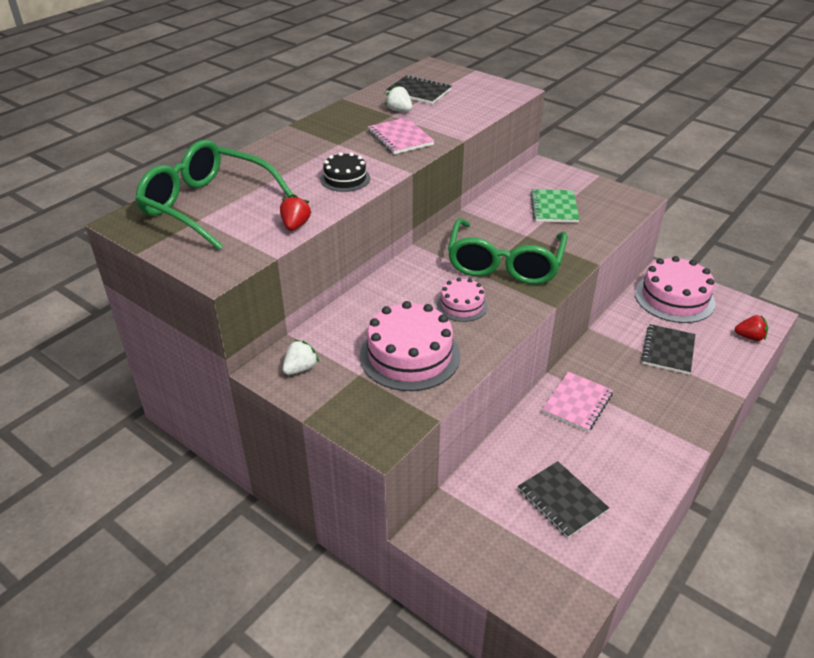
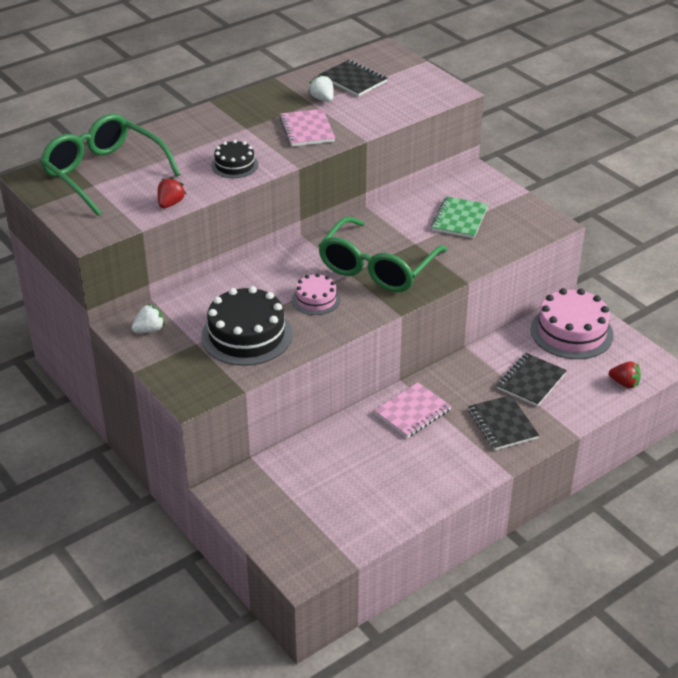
camera: 15 degrees right, 0 degrees up
(409, 355) = (246, 335): pink cake -> black cake
(561, 500) = (351, 488): black notebook -> black notebook (502, 424)

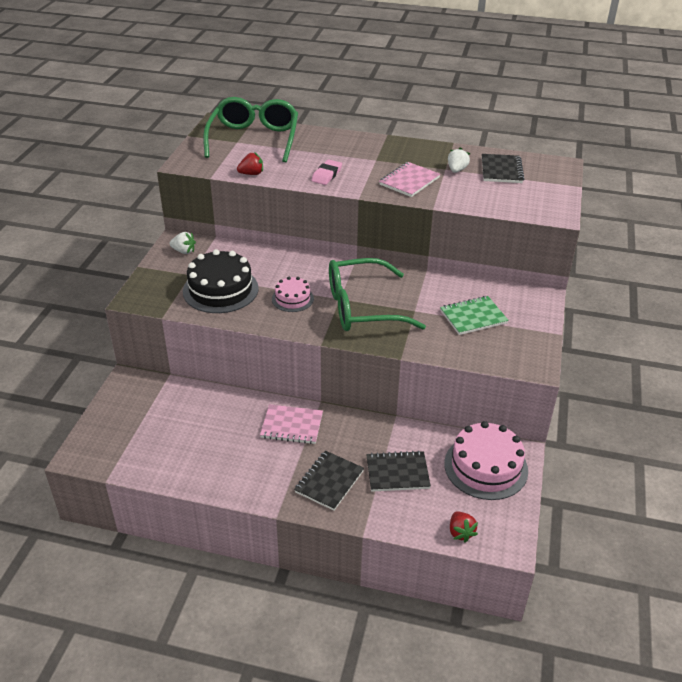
camera: 50 degrees right, 0 degrees up
(234, 165) = (326, 175): black cake -> pink eraser

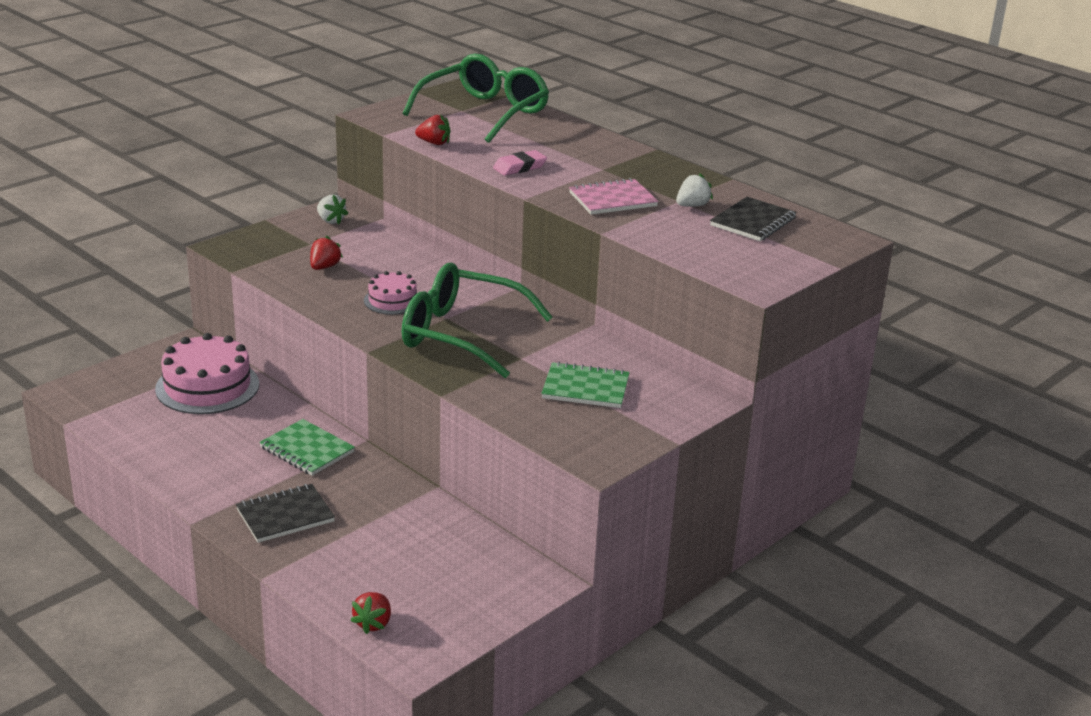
camera: 30 degrees right, 10 degrees down
(220, 290) = (324, 267): black cake -> red strawberry
(292, 426) = (307, 450): pink notebook -> green notebook
(397, 473) = (371, 539): black notebook -> none
(486, 467) = (483, 577): pink cake -> pink cake (207, 386)

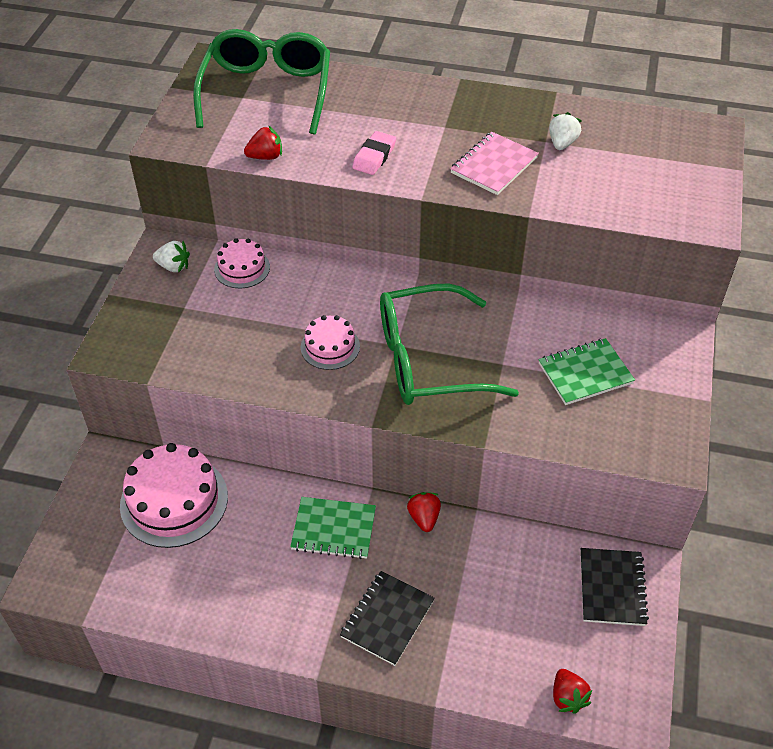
camera: 30 degrees left, 20 degrees up
(324, 267) = (228, 333): red strawberry -> red strawberry (424, 518)
(381, 238) = (242, 268): none -> pink cake
(753, 222) = (627, 142): black notebook -> black notebook (612, 588)

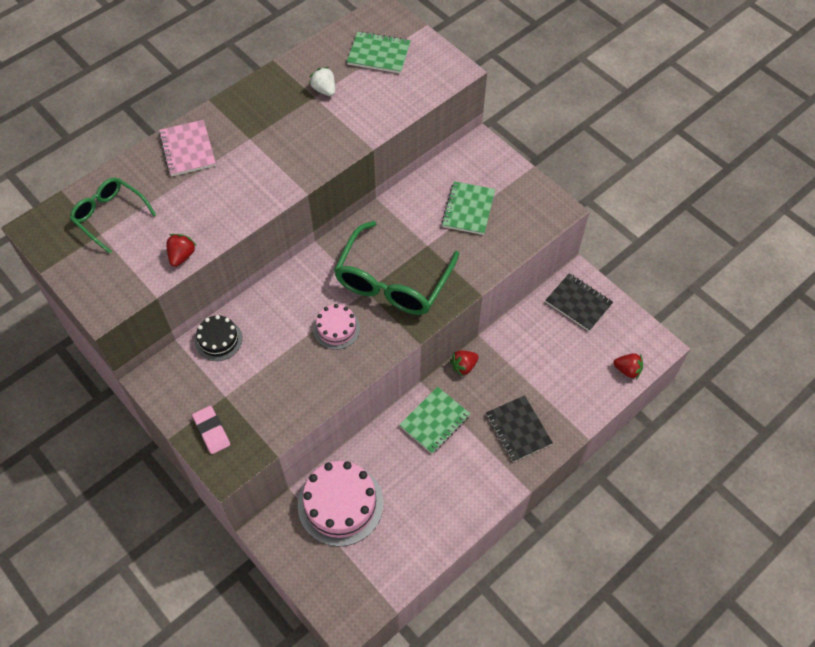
camera: 55 degrees left, 10 degrees up
(173, 266) = (178, 382): white strawberry -> none
(242, 268) = (218, 340): pink cake -> black cake
(267, 92) = (110, 216): green glasses -> green glasses, size x0.59
(374, 157) = (242, 194): pink eraser -> pink eraser (212, 431)
(424, 518) = (463, 366): red strawberry -> red strawberry turned 60 degrees counterclockwise
(494, 165) = (311, 137): pink notebook -> pink notebook (187, 149)
(655, 156) = (379, 54): none -> green notebook

